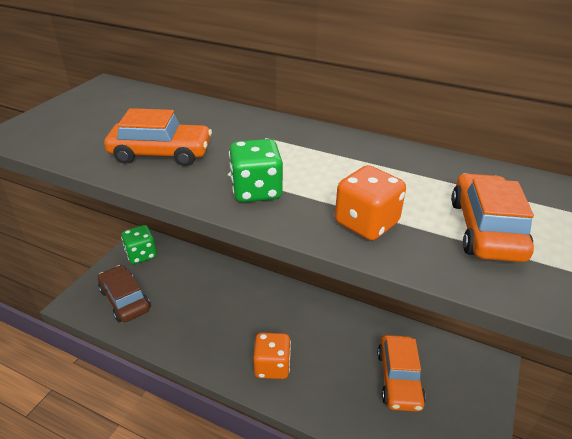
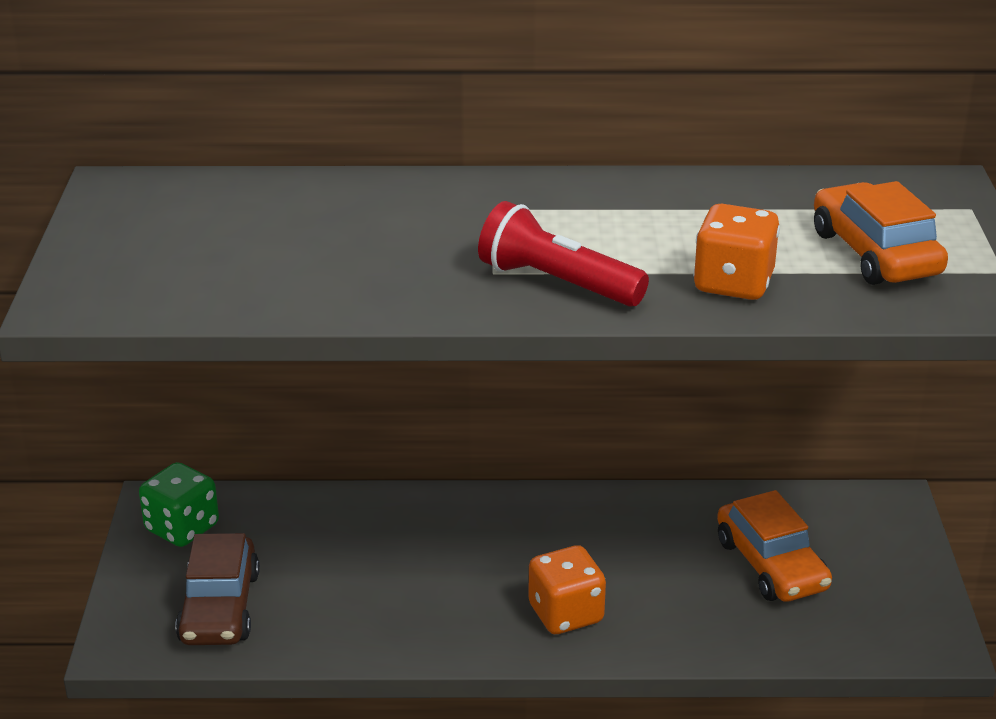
camera: 25 degrees left, 5 degrees down
(125, 300) = (220, 607): brown car -> brown car turned 120 degrees counterclockwise
(161, 153) = (361, 269): orange car -> none
(256, 191) = (557, 282): green dice -> red flashlight

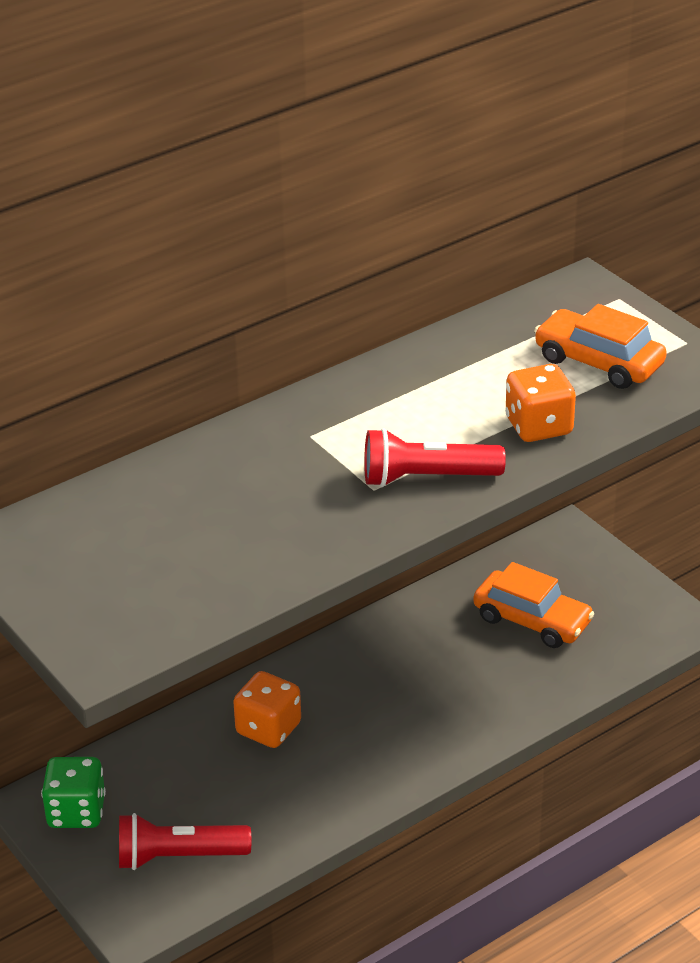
camera: 35 degrees left, 5 degrees up
(220, 607) = (178, 856): brown car -> red flashlight
(565, 614) = (432, 728): orange dice -> orange dice (268, 729)

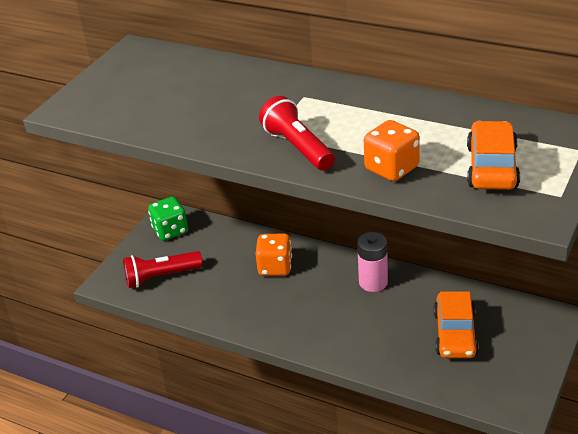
camera: 65 degrees right, 0 degrees up
(178, 856) = (161, 277): red flashlight -> red flashlight turned 75 degrees counterclockwise
(382, 649) = (373, 282): none -> pink battery

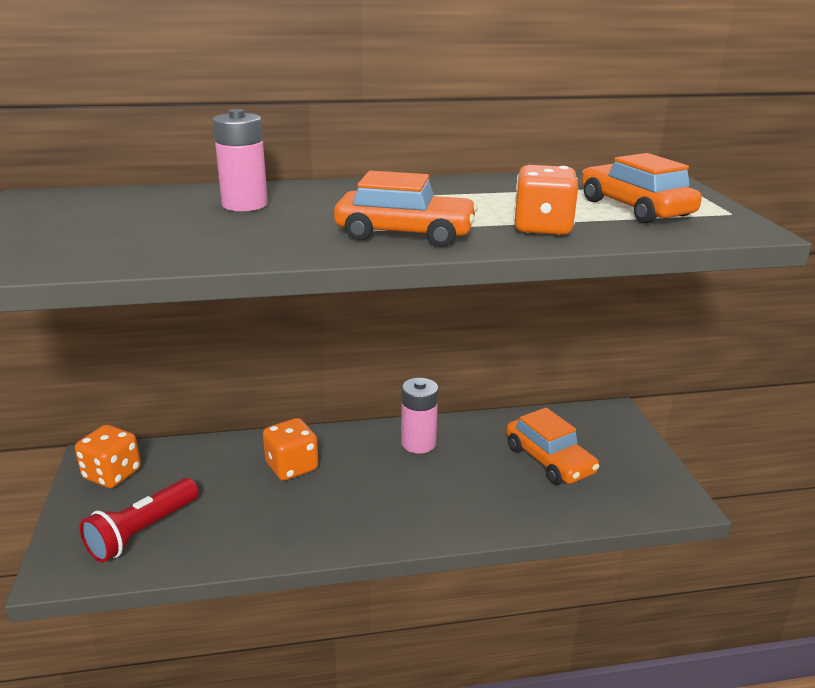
camera: 40 degrees left, 10 degrees down
(170, 231) = (112, 474): green dice -> orange dice
(238, 88) = (245, 204): none -> pink battery
(298, 147) = (405, 233): red flashlight -> orange car

